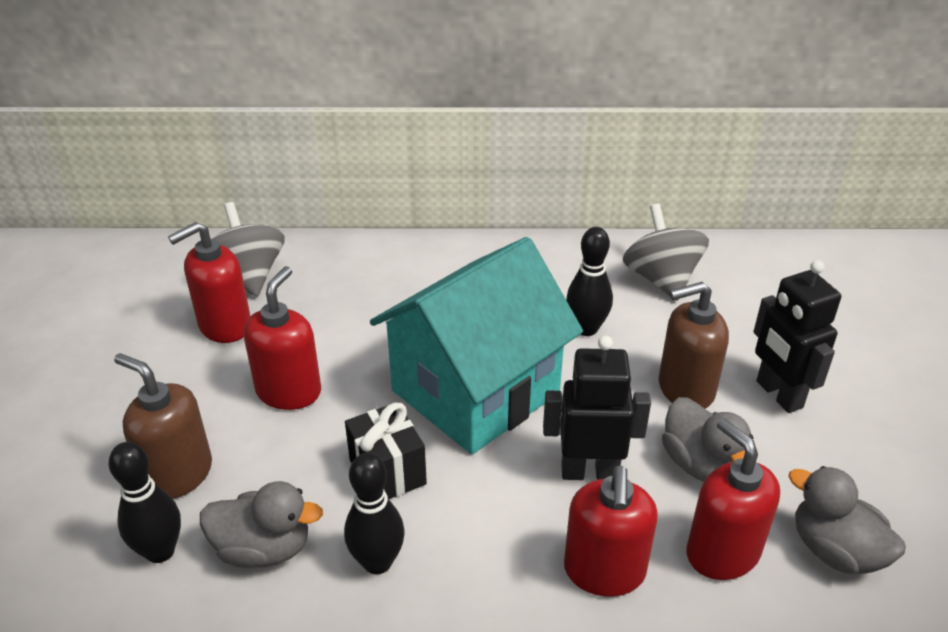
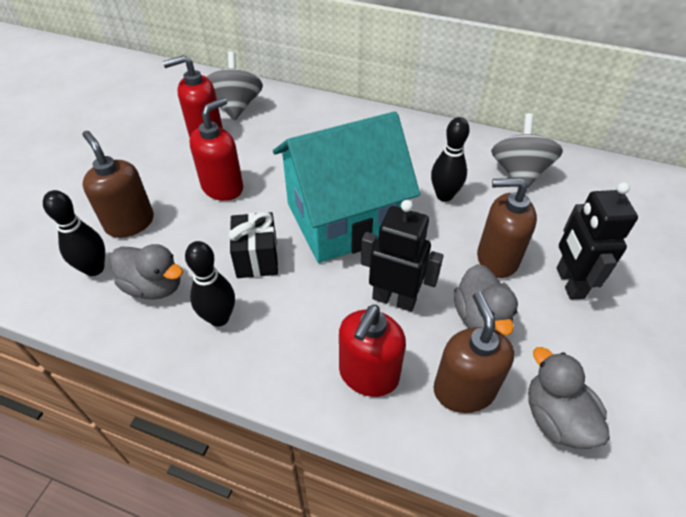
camera: 20 degrees right, 10 degrees up
(722, 552) = (463, 390): red soap dispenser -> brown soap dispenser

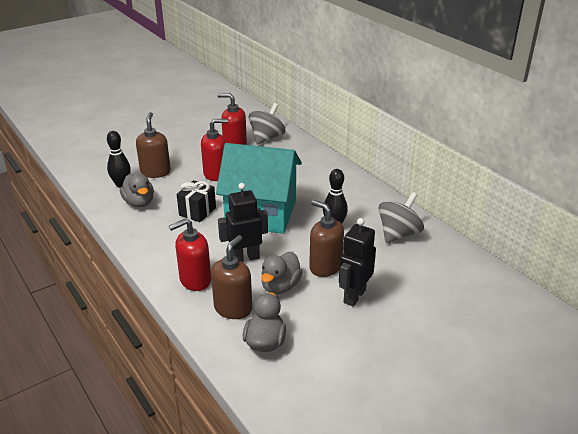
camera: 35 degrees right, 15 degrees down
(219, 318) = (153, 227): black bowling pin -> none
(394, 299) = (245, 258): black robot -> black robot turned 75 degrees counterclockwise

